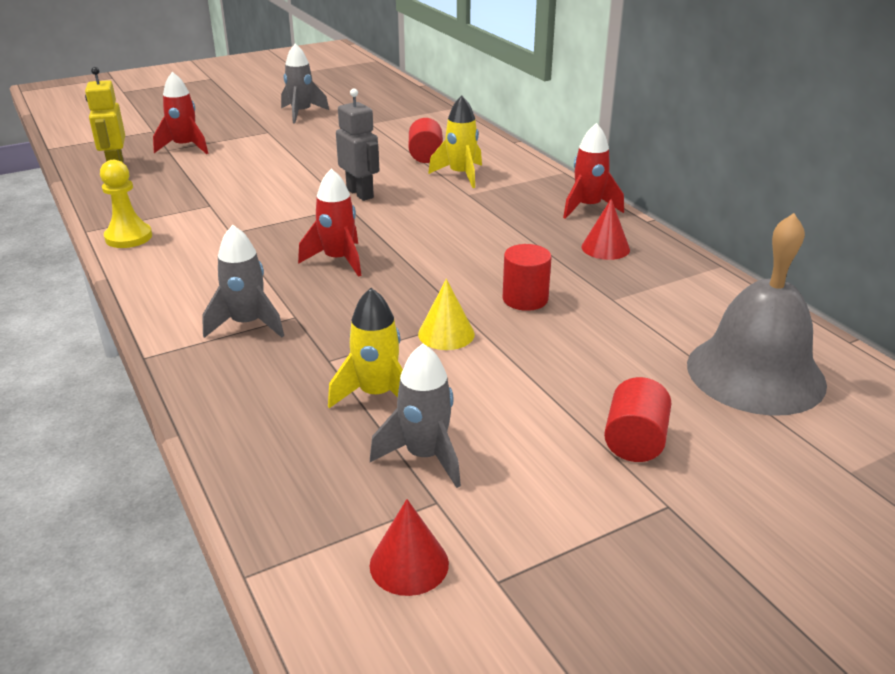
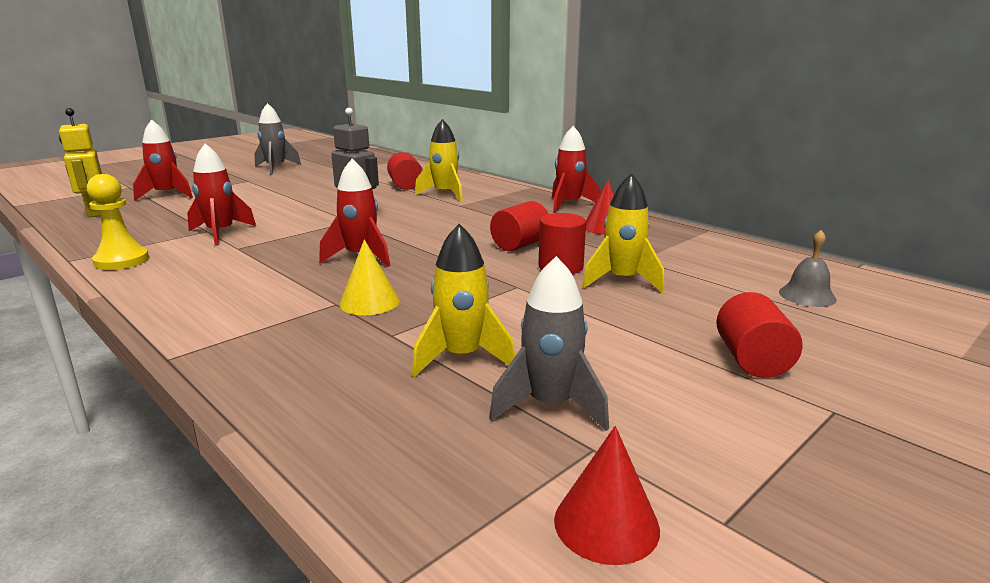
camera: 15 degrees left, 10 degrees down
(221, 210) = (221, 233): none -> red rocket
(247, 324) = (284, 315): grey rocket -> none
(446, 334) = (503, 300): yellow cone -> yellow cone (369, 302)
(501, 263) = (520, 245): none -> red cylinder
(575, 326) = (622, 281): none -> yellow rocket
(755, 373) = (807, 295): grey bell -> grey bell, size x0.41

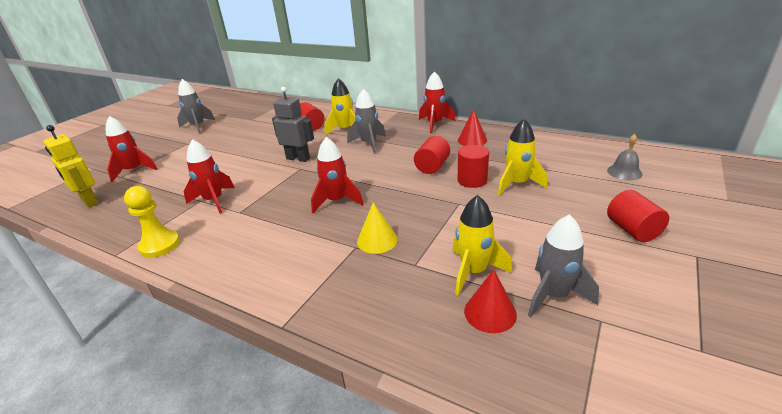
camera: 15 degrees left, 10 degrees up
(460, 211) = (369, 144): none -> grey rocket
(606, 524) = (648, 372): red cone -> red cone (490, 312)

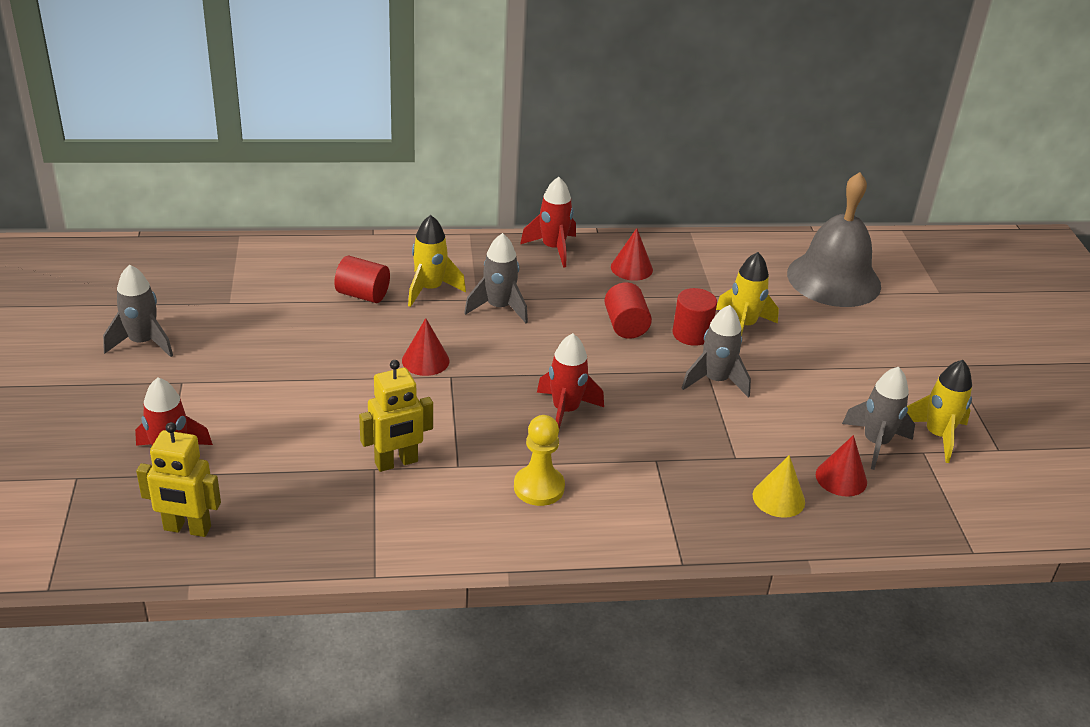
camera: 40 degrees left, 5 degrees up
(160, 245) = (417, 543): yellow pawn -> yellow pawn (539, 487)
(214, 201) = (396, 462): red rocket -> yellow robot
(298, 158) = (425, 360): grey robot -> red cone
(377, 240) = (670, 444): yellow cone -> yellow cone (778, 498)
(458, 211) = (715, 381): none -> grey rocket
(473, 272) = (794, 445): yellow rocket -> yellow rocket (937, 435)
(624, 172) = (833, 279): grey bell -> grey bell, size x2.43
(632, 230) = (888, 353): red cylinder -> none

